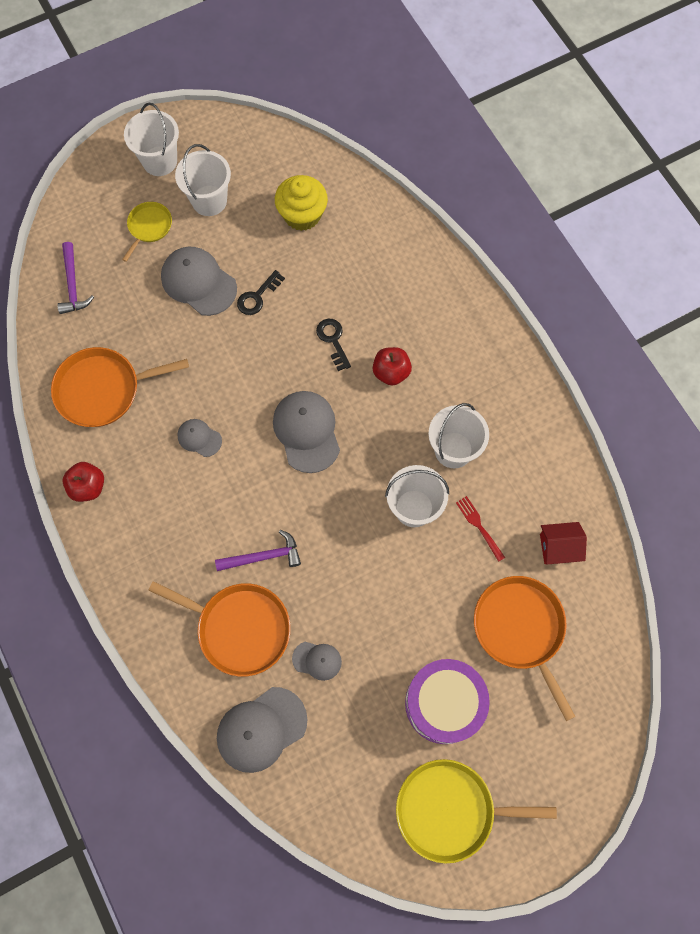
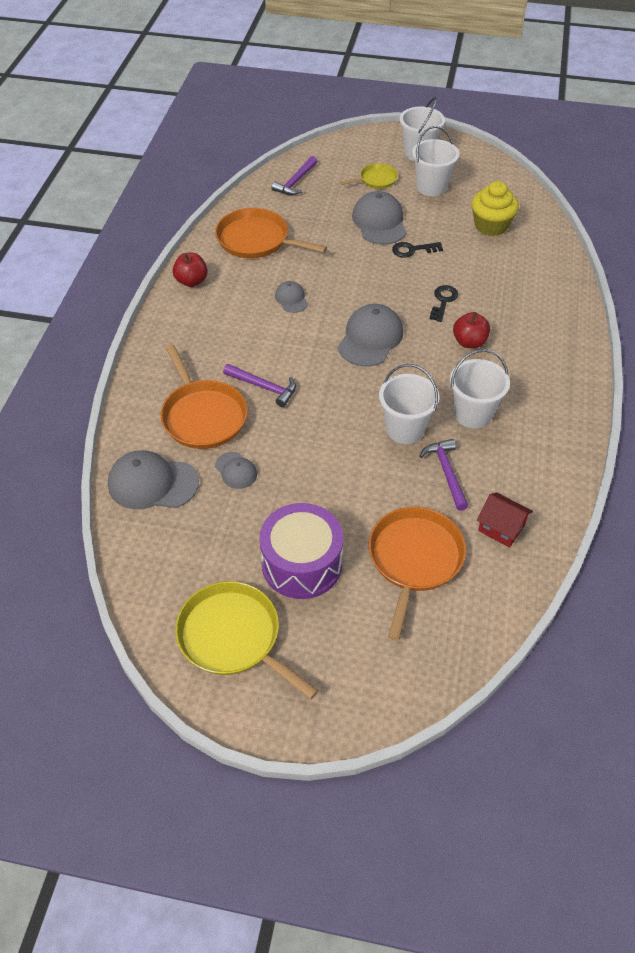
camera: 40 degrees right, 20 degrees down
(479, 526) = (446, 472): red fork -> purple hammer

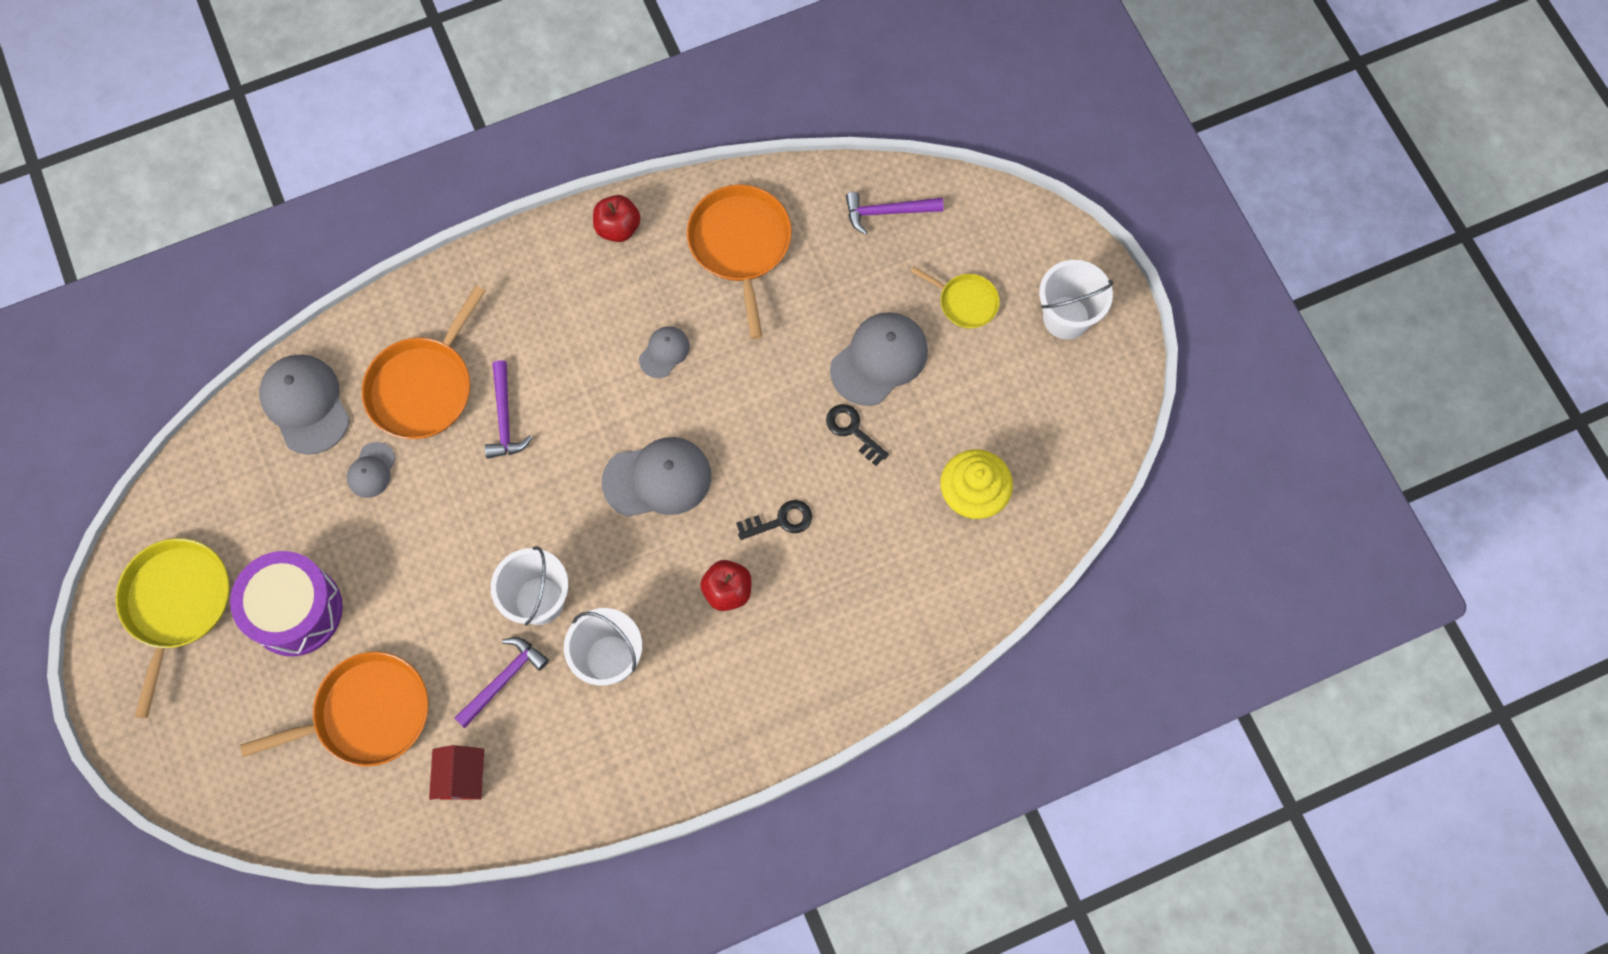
camera: 55 degrees right, 20 degrees up
(431, 187) = (1001, 377): white bucket -> none

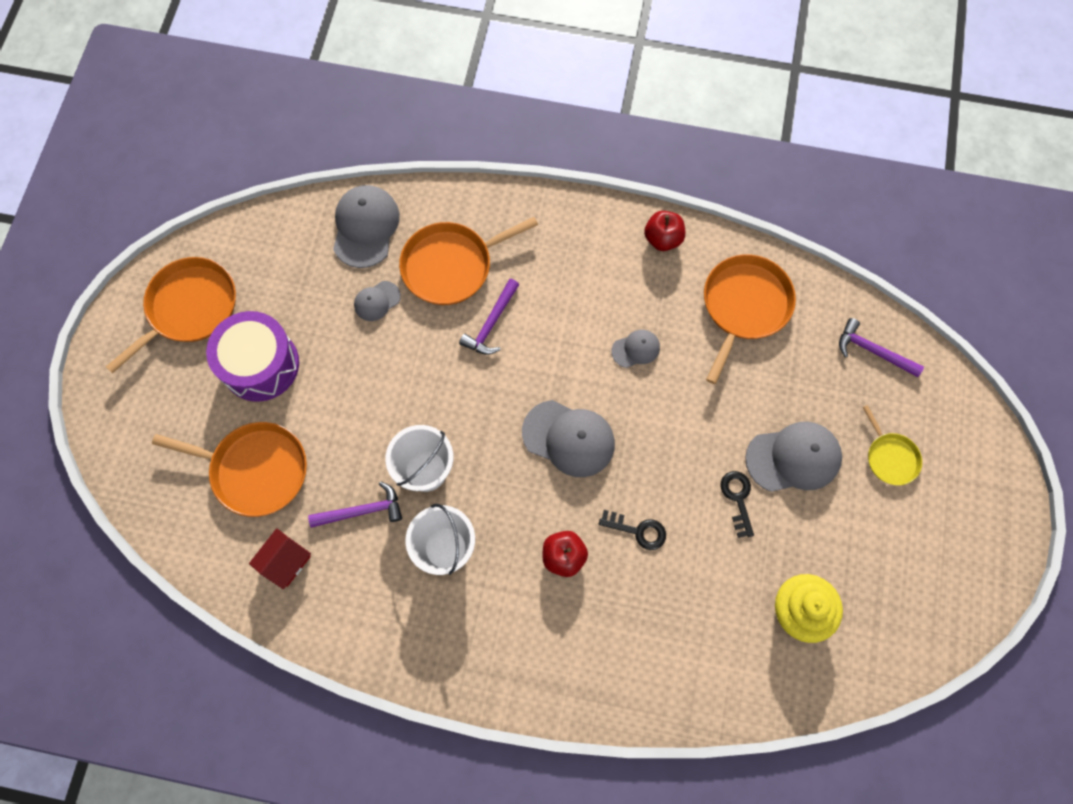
camera: 35 degrees right, 0 degrees up
(176, 604) = (189, 308): yellow pan -> orange pan
(1066, 317) = (964, 521): white bucket -> none

